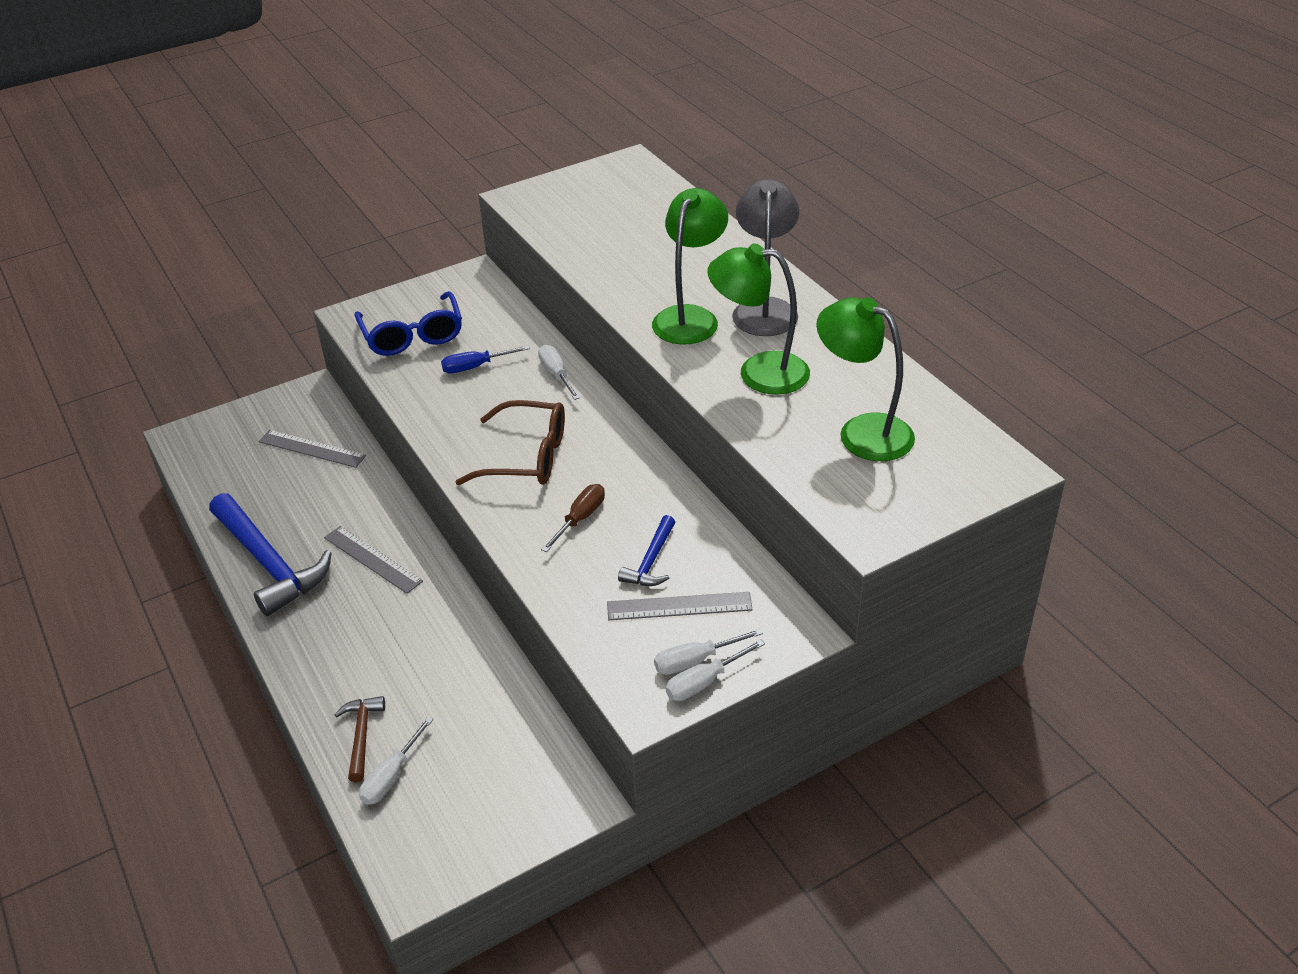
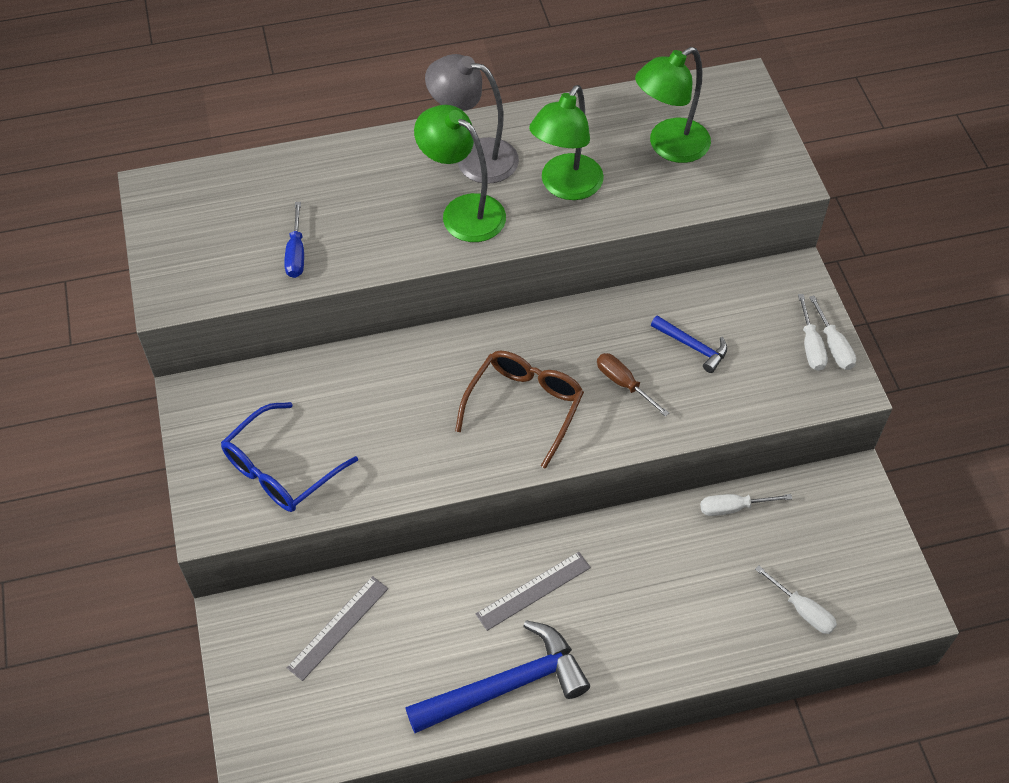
camera: 75 degrees left, 15 degrees up
(361, 736) = (753, 628): brown hammer -> none
(412, 336) = (280, 470): blue glasses -> blue glasses turned 135 degrees clockwise
(475, 367) = (364, 422): blue screwdriver -> blue screwdriver (296, 253)
(556, 375) = (408, 358): white screwdriver -> white screwdriver (733, 508)
(679, 606) = (749, 341): grey ruler -> none

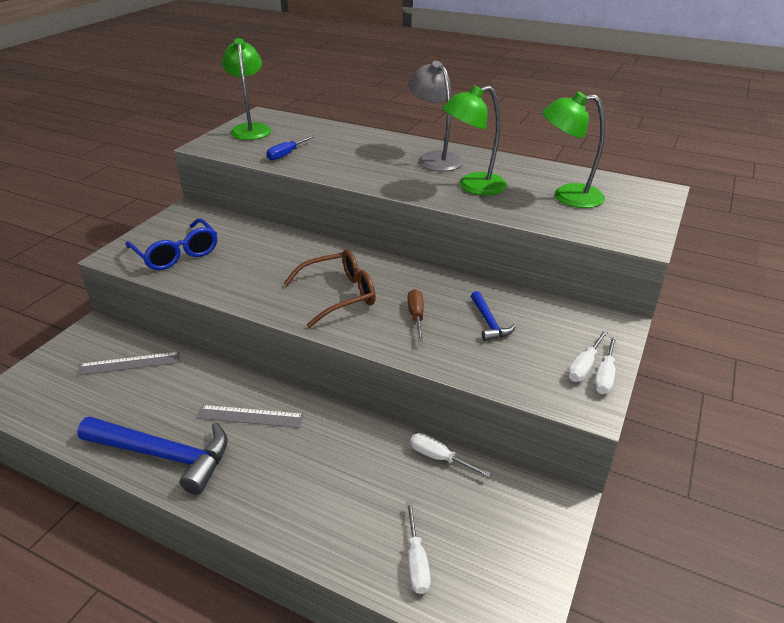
camera: 40 degrees right, 20 degrees down
(280, 470) = (177, 254): blue glasses -> blue glasses turned 120 degrees counterclockwise
(463, 211) = (396, 173): green lamp -> green lamp (250, 129)

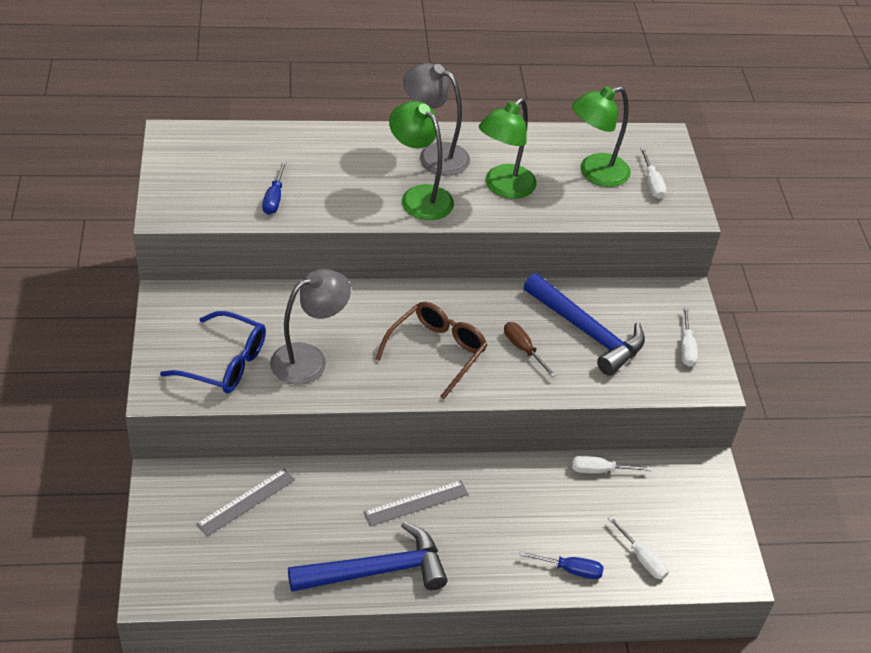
camera: 35 degrees left, 10 degrees up
(236, 269) = (309, 359): none -> grey lamp
(250, 129) = (187, 167): green lamp -> green lamp (419, 196)
(332, 536) = (570, 570): none -> blue screwdriver
(489, 322) = (587, 332): blue hammer -> blue hammer, size x2.01
(604, 376) = (705, 351): white screwdriver -> white screwdriver (651, 183)

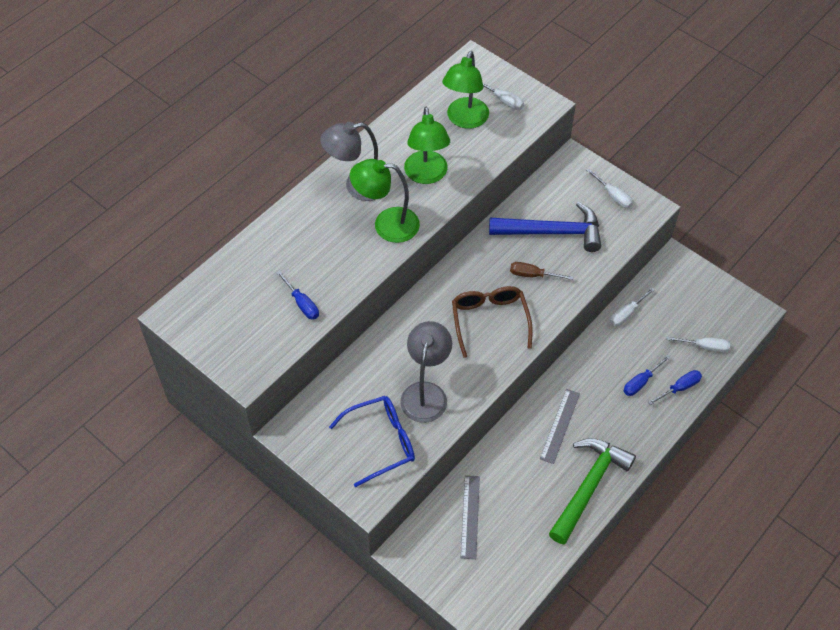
camera: 40 degrees left, 10 degrees up
(376, 571) = (588, 486): blue hammer -> green hammer
(539, 534) = (641, 382): none -> blue screwdriver

